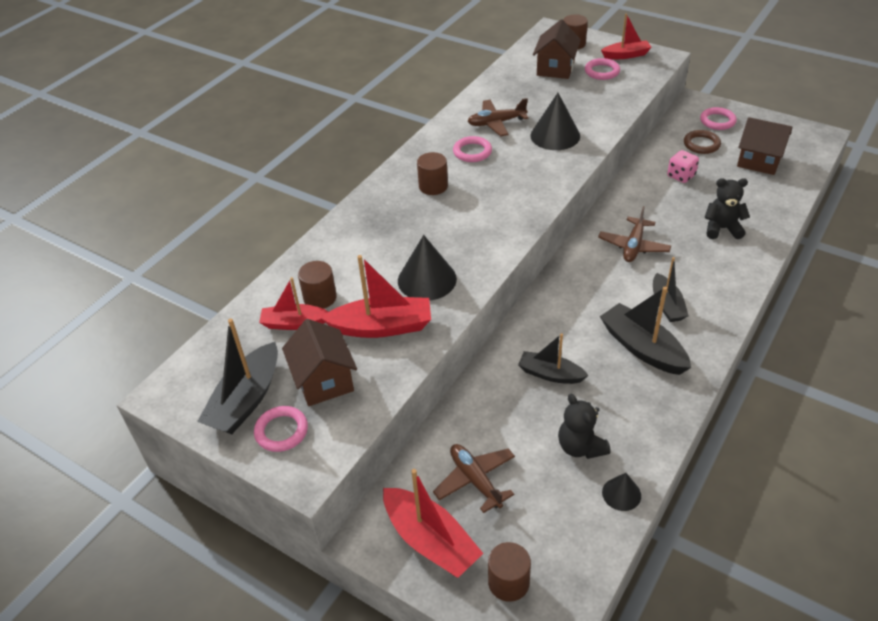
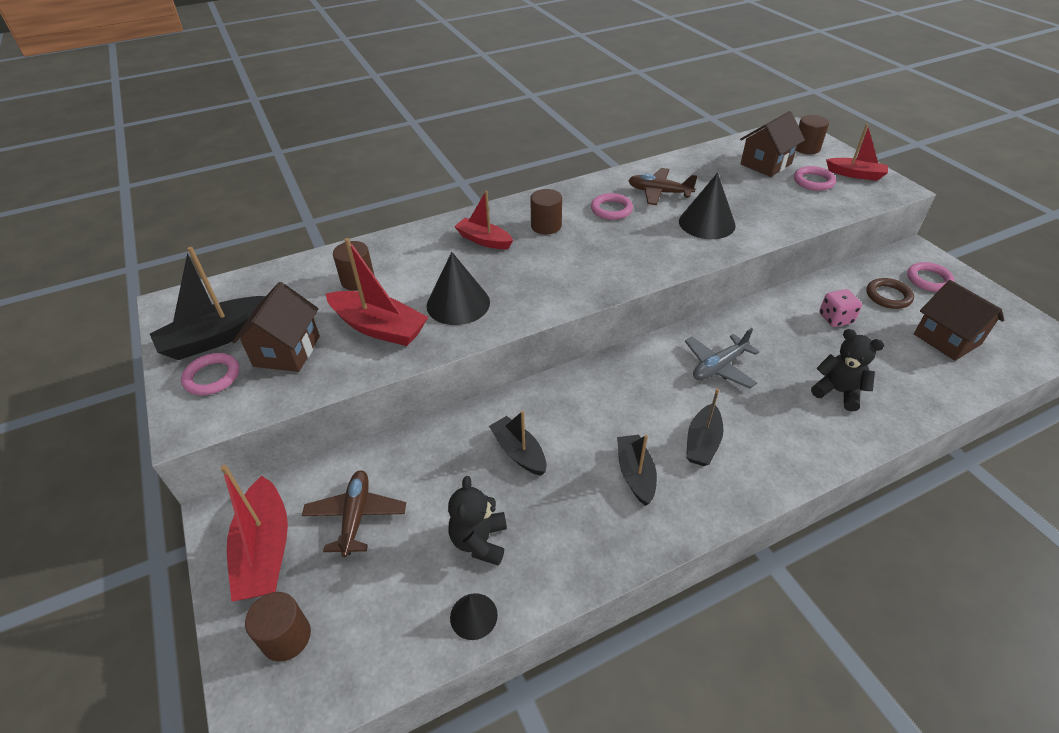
camera: 30 degrees right, 0 degrees up
(294, 323) = (317, 292): red boat -> red boat (484, 240)
(633, 246) = (719, 367): brown plane -> grey plane
(642, 348) = (635, 474): black boat -> black boat, size x0.65

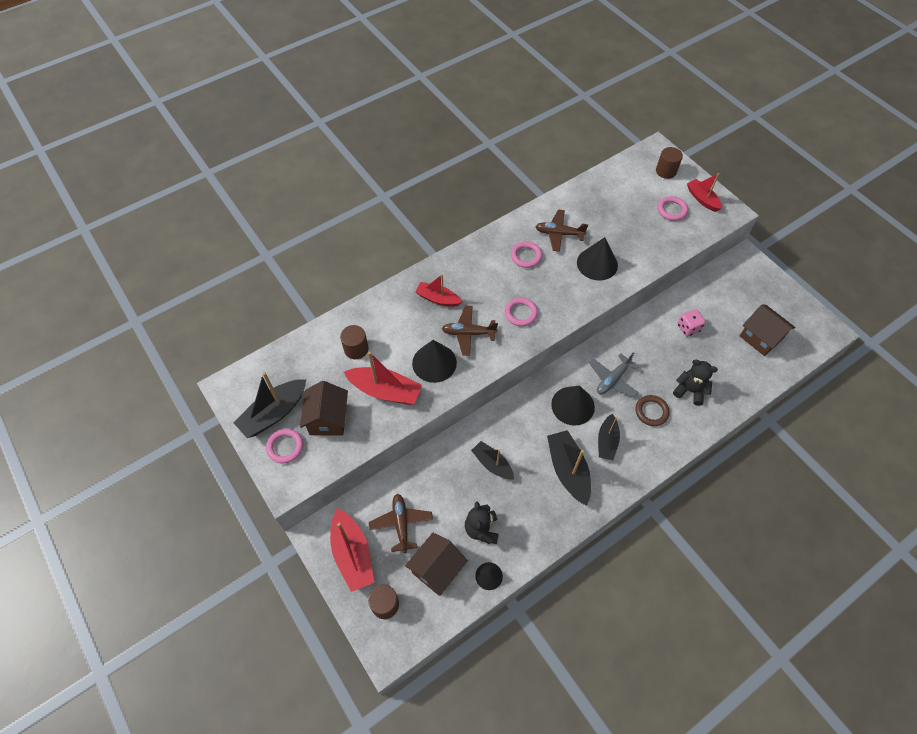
camera: 10 degrees left, 15 degrees up
(515, 277) = (468, 333): none -> brown plane
(546, 226) = (480, 279): brown cylinder -> none
(635, 474) = (568, 470): black boat -> black boat, size x1.53
(655, 391) = (573, 405): none -> black cone
(766, 164) = (636, 193): brown house -> brown house (437, 569)
(855, 174) = (702, 199): red boat -> red boat turned 135 degrees counterclockwise
(888, 296) = (724, 303): brown ring -> brown ring (651, 411)
(928, 280) = (752, 284): pink ring -> pink ring (520, 313)

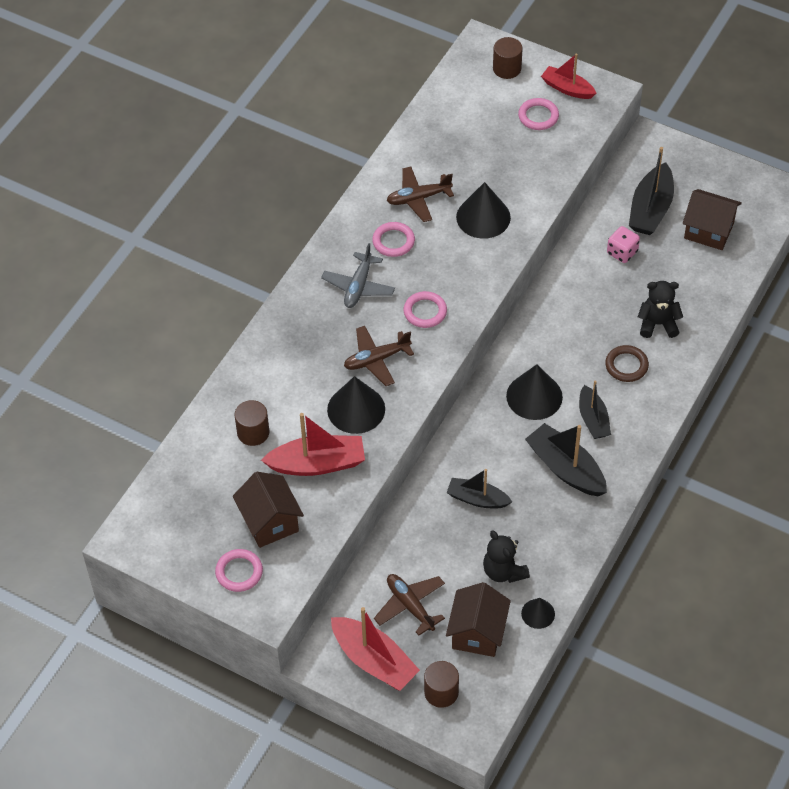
camera: 25 degrees left, 5 degrees down
(274, 413) = (201, 543): black boat -> black boat (651, 209)
(438, 299) = (316, 335): red boat -> none
(612, 379) = (565, 348): grey plane -> grey plane (358, 286)

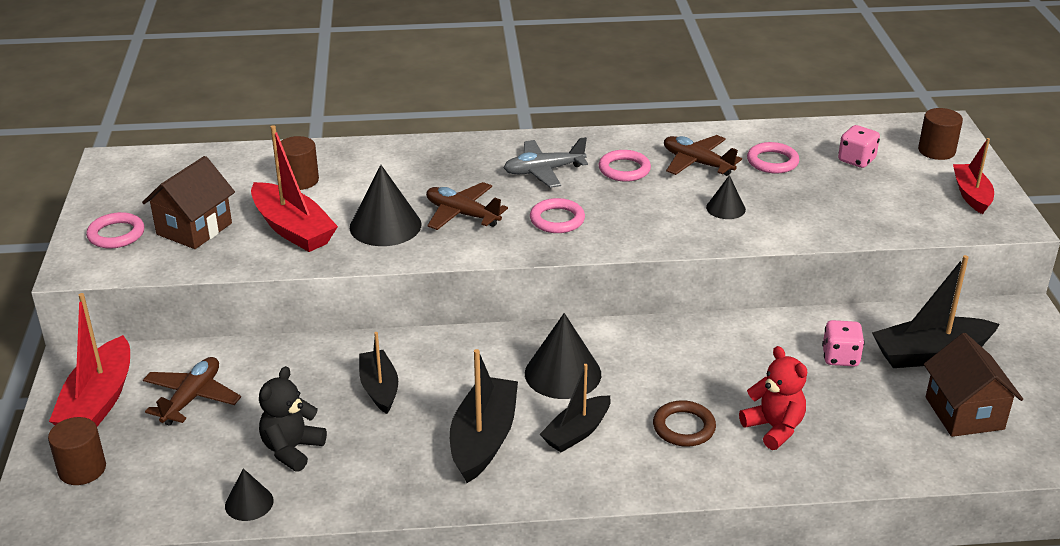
camera: 55 degrees right, 20 degrees down
(477, 632) = (187, 464): brown house -> none
(483, 217) = (725, 208): black cone -> black cone, size x0.56
(484, 115) = (856, 160): none -> pink dice
(538, 116) = (906, 191): pink ring -> pink ring (772, 161)
(658, 324) = (774, 428): black teddy bear -> red teddy bear

